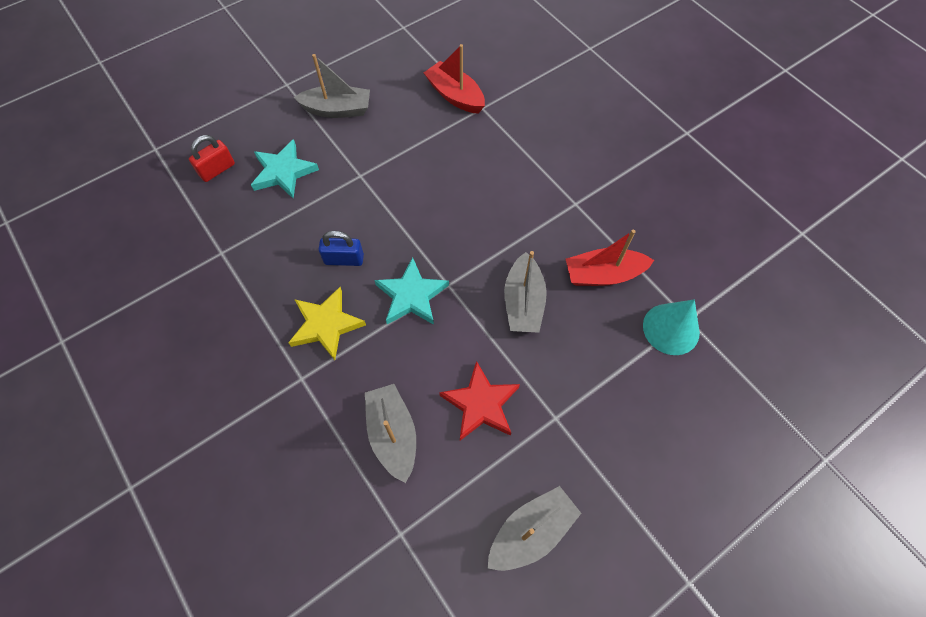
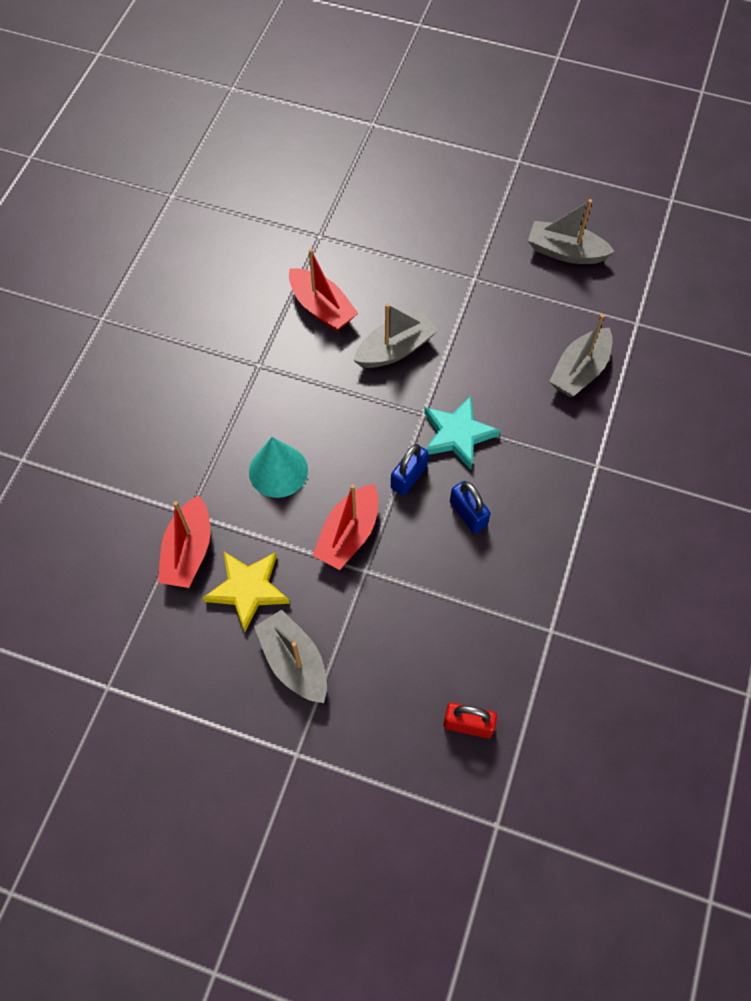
camera: 125 degrees left, 0 degrees up
(283, 172) = (417, 650): turquoise star -> none
(326, 325) = (539, 481): yellow star -> yellow star (248, 589)
(393, 181) = (348, 534): none -> red boat
(404, 241) = (408, 477): none -> blue padlock
(481, 404) = (506, 329): red star -> none
(671, 329) = (338, 242): turquoise cone -> turquoise cone (278, 471)

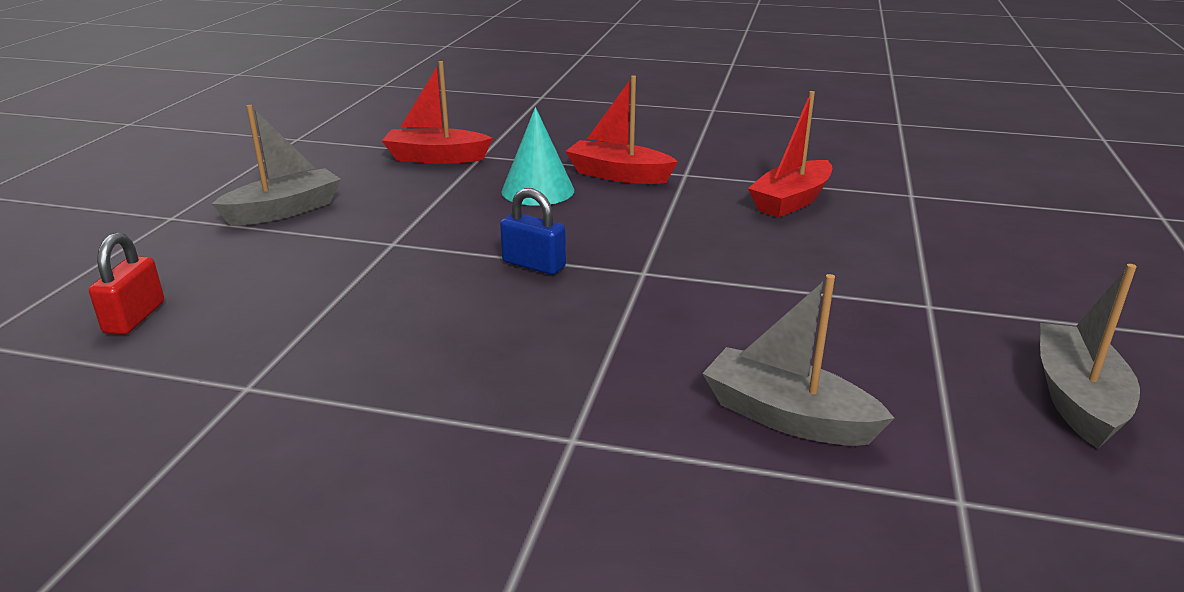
camera: 85 degrees right, 35 degrees down
(248, 589) = (384, 185): yellow star -> none
(348, 534) = (447, 231): red boat -> red boat (618, 175)
(395, 349) = (748, 248): grey boat -> none
(457, 434) = (613, 298): turquoise star -> none
(468, 514) = (472, 310): blue padlock -> none

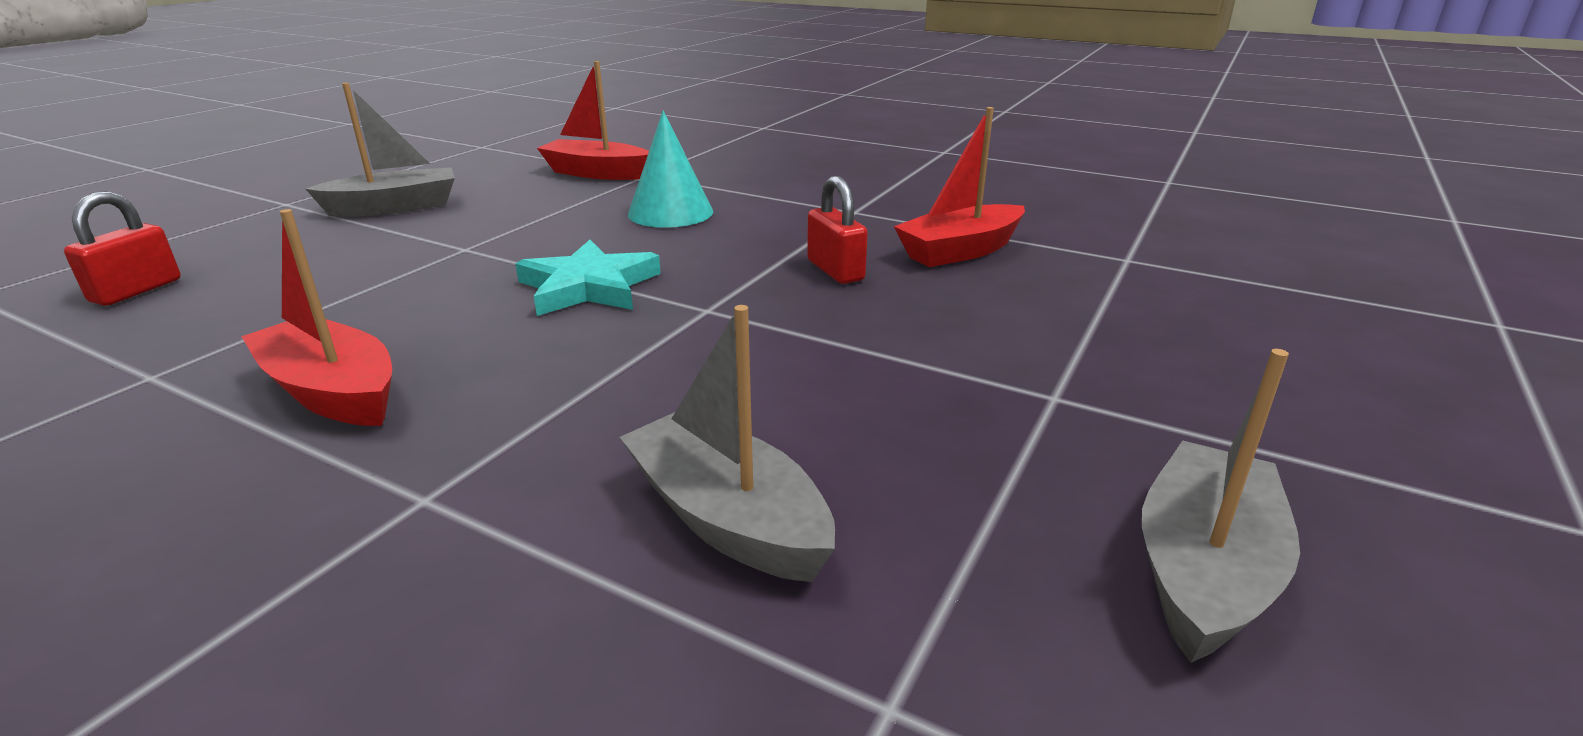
camera: 15 degrees right, 0 degrees up
(534, 265) = (589, 286): blue padlock -> turquoise star
(618, 175) = (775, 205): red boat -> red boat (333, 392)
(712, 228) = (835, 270): none -> red padlock

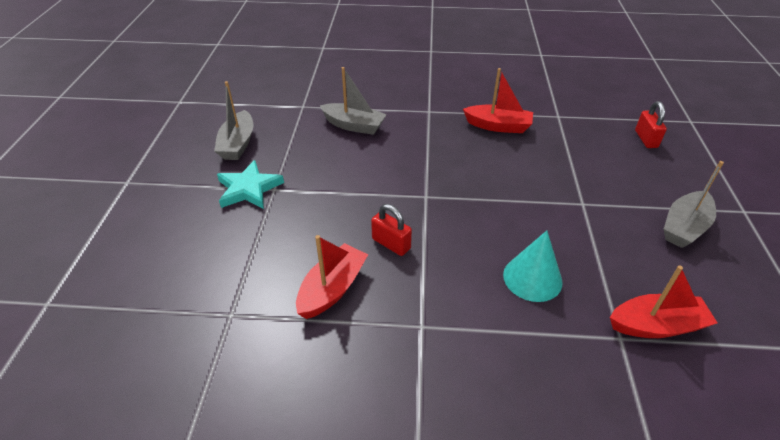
camera: 155 degrees right, 15 degrees up
(589, 286) = (489, 194): turquoise star -> turquoise star (249, 189)

